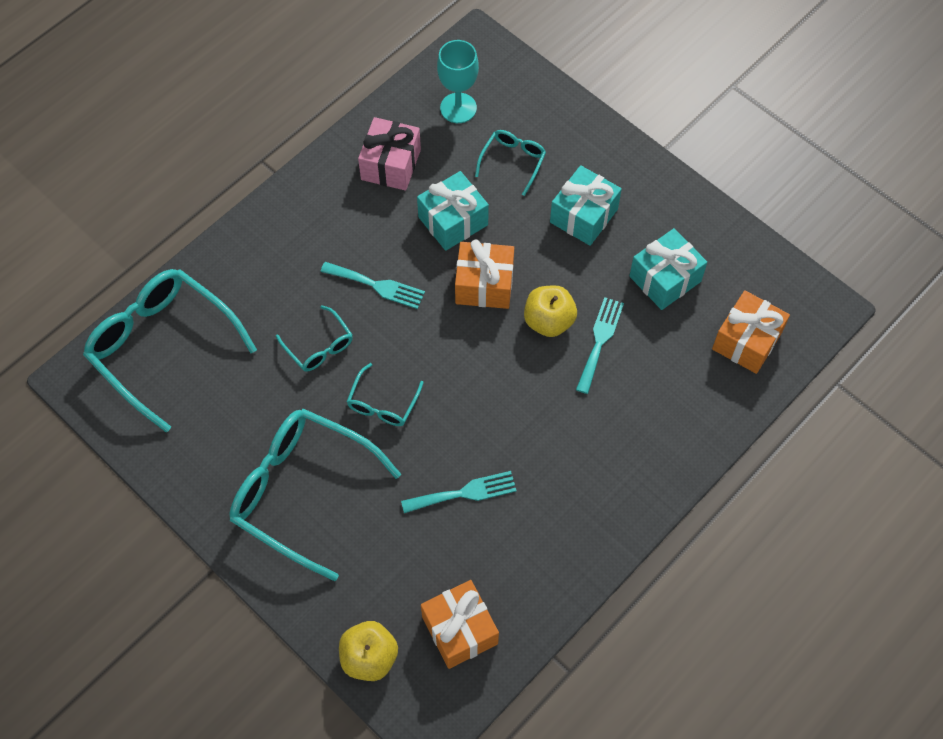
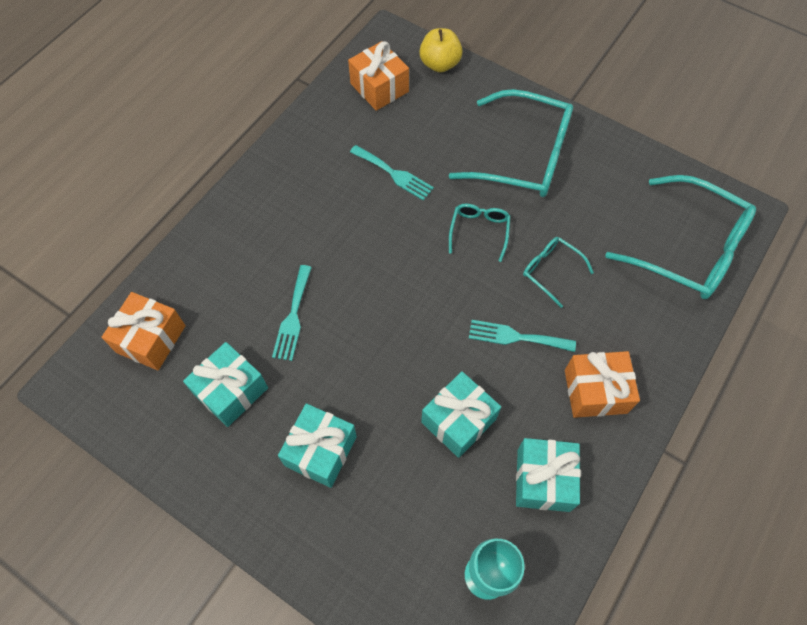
camera: 170 degrees right, 0 degrees up
(391, 164) = (543, 480): pink gift -> turquoise gift
(464, 493) = (394, 174): turquoise fork -> turquoise fork turned 120 degrees counterclockwise
(484, 285) = (412, 355): orange gift -> orange gift (595, 391)
(513, 161) = (408, 508): turquoise glasses -> none
(549, 321) = (343, 328): yellow apple -> none

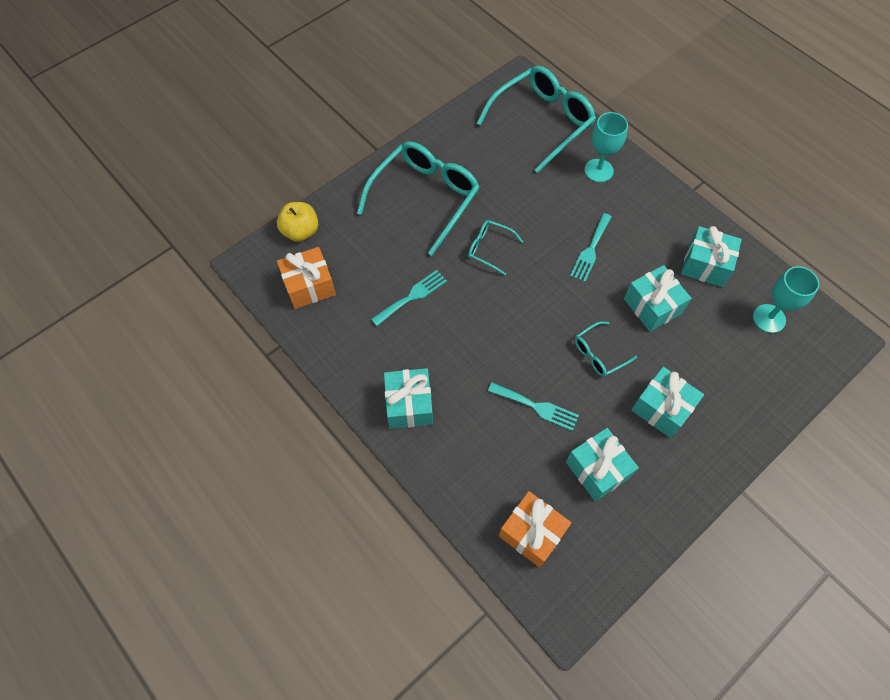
camera: 75 degrees left, 0 degrees up
(270, 201) = (409, 405): none -> turquoise gift
(551, 271) = (539, 211): turquoise glasses -> turquoise glasses (599, 354)
(595, 391) = (644, 214): orange gift -> none
(641, 326) = (598, 170): none -> turquoise goblet

